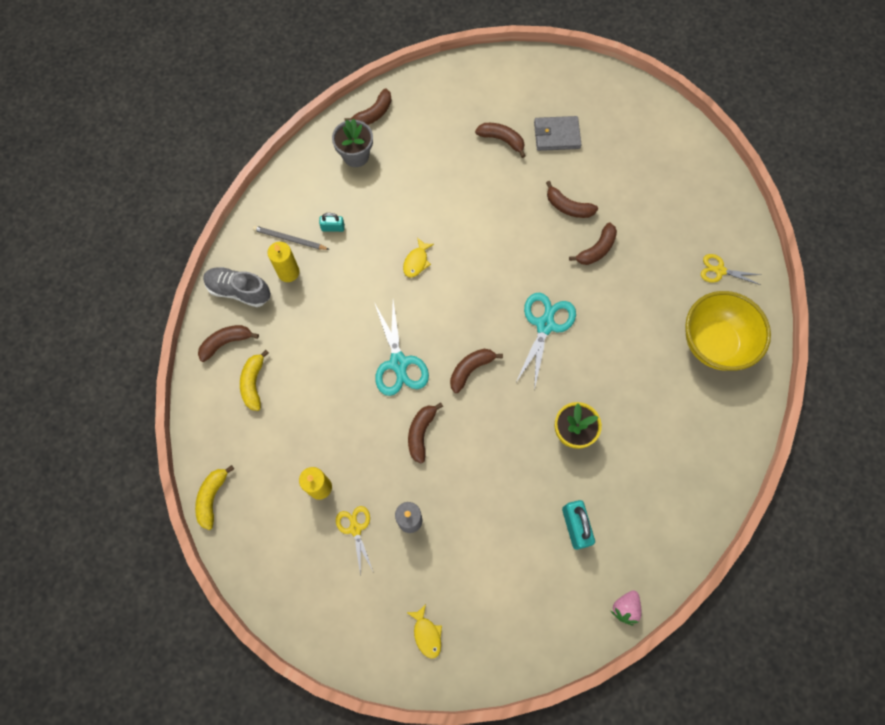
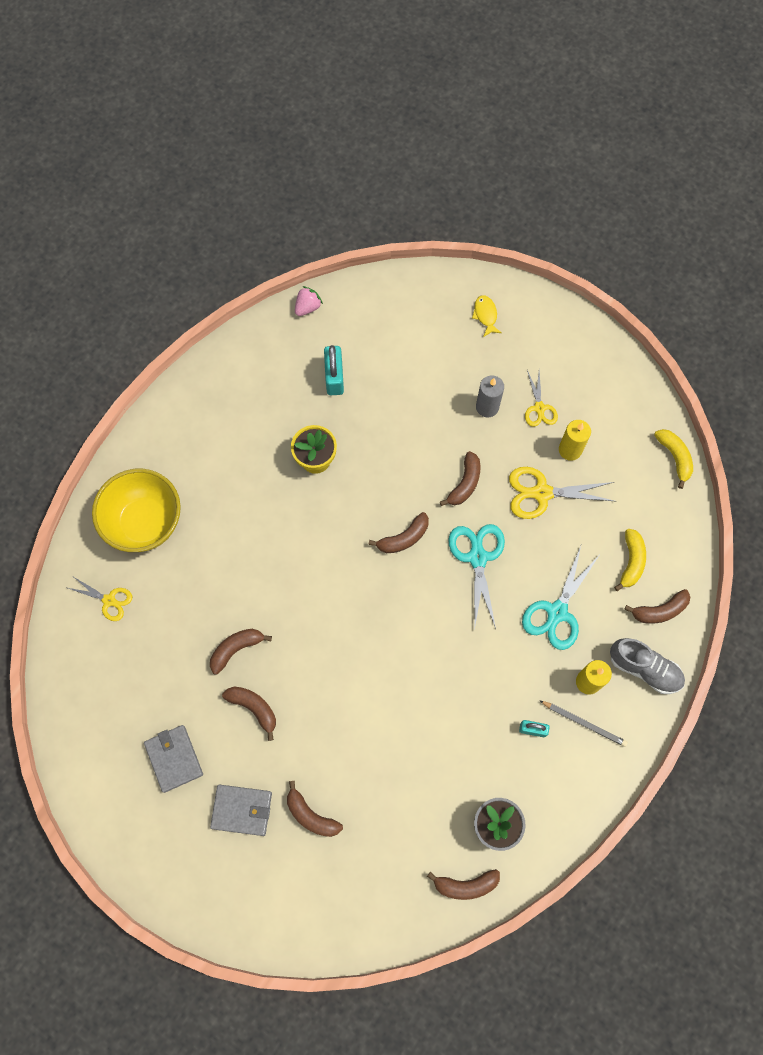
camera: 170 degrees left, 0 degrees up
(212, 497) = (674, 457): yellow banana -> yellow banana turned 45 degrees counterclockwise
(344, 436) = (541, 493): none -> yellow scissors
(373, 114) = (466, 885): brown banana -> brown banana turned 150 degrees counterclockwise
(416, 261) = (441, 669): yellow fish -> none
(545, 325) = (315, 572): turquoise scissors -> turquoise scissors (557, 612)
(621, 161) = (174, 758): none -> grey wallet

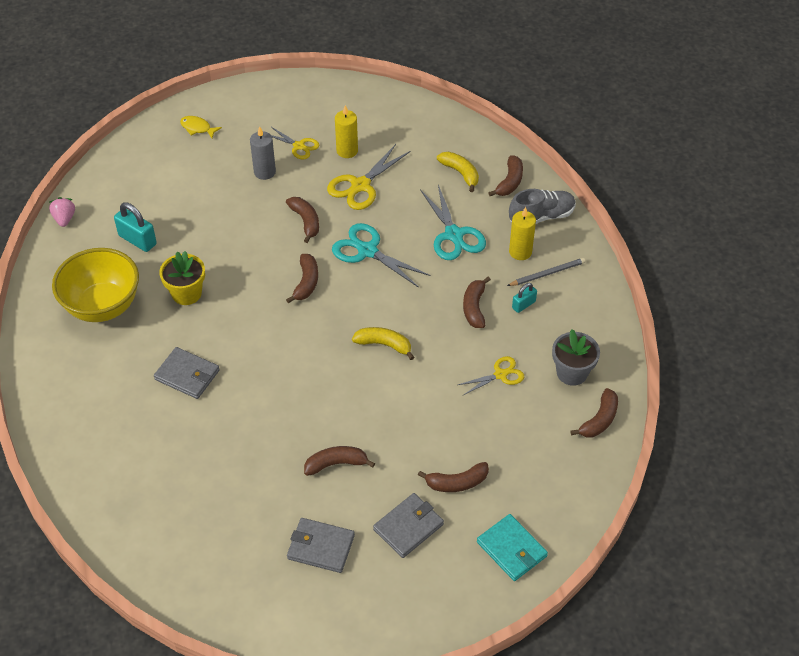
camera: 50 degrees left, 20 degrees down
(109, 600) = (143, 505): yellow scissors -> yellow scissors (500, 374)
(145, 523) = (107, 436): yellow bowl -> yellow bowl (103, 306)
(236, 649) = (277, 444): brown banana -> brown banana (474, 307)
(242, 529) = (187, 375): none -> grey wallet
(284, 907) = (511, 549): none -> turquoise wallet
(674, 457) = (413, 104): yellow banana -> yellow banana (384, 344)

